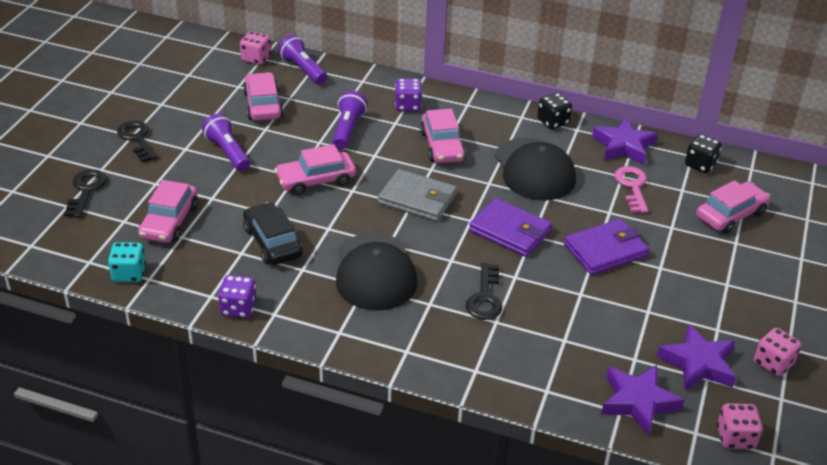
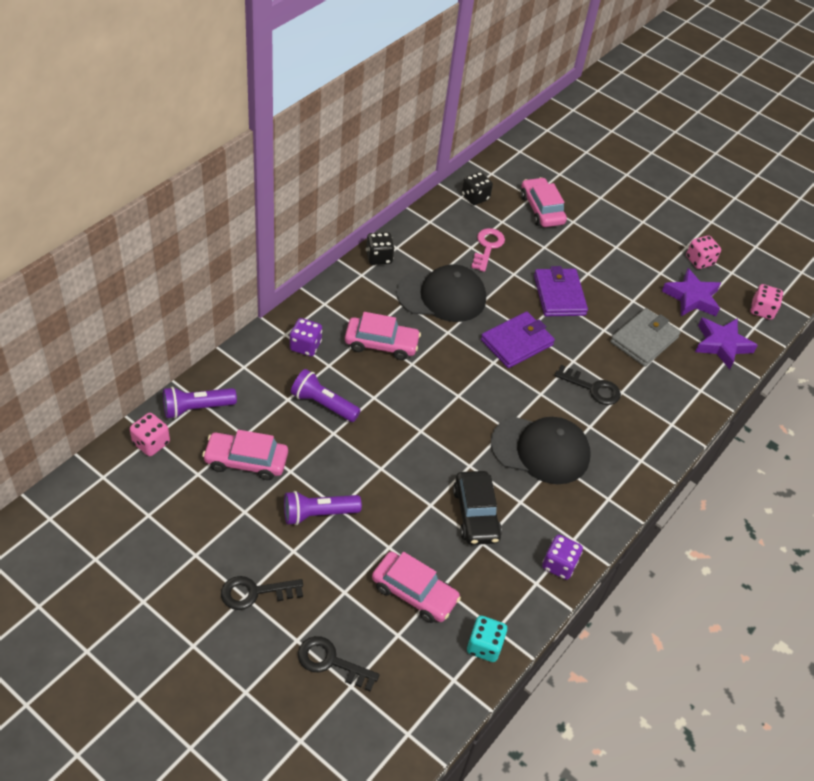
camera: 75 degrees left, 10 degrees up
(272, 242) = (476, 514): black car -> black car turned 90 degrees counterclockwise
(316, 180) = (395, 454): pink car -> none
(417, 199) = (452, 388): grey wallet -> grey wallet (644, 340)
(623, 146) = (433, 229): purple star -> none
(632, 187) = (487, 247): pink key -> pink key turned 90 degrees clockwise

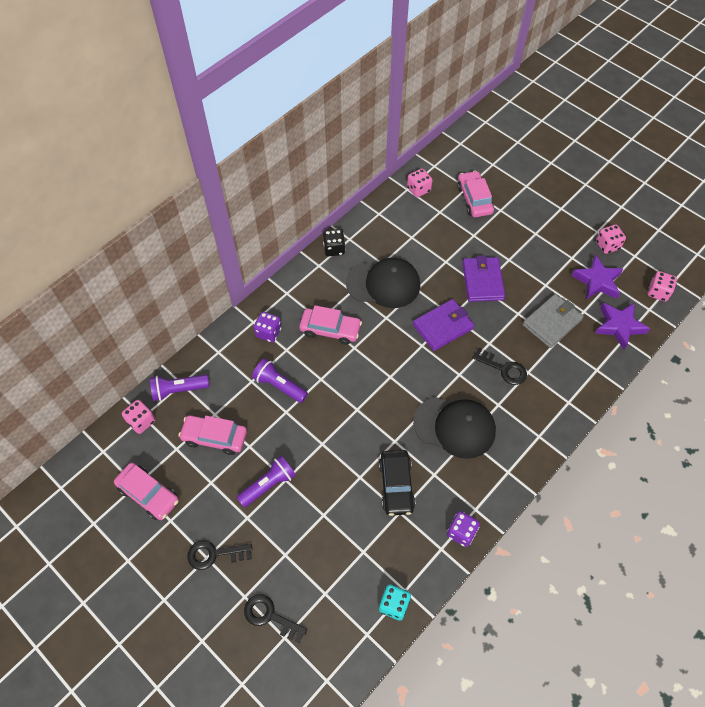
camera: 10 degrees right, 10 degrees up
(318, 514) = (268, 485): purple flashlight -> purple flashlight turned 150 degrees clockwise
(414, 593) = (341, 556): pink car -> pink car (148, 494)
(475, 197) = (418, 189): black dice -> pink dice
(487, 247) = (425, 237): pink key -> none

